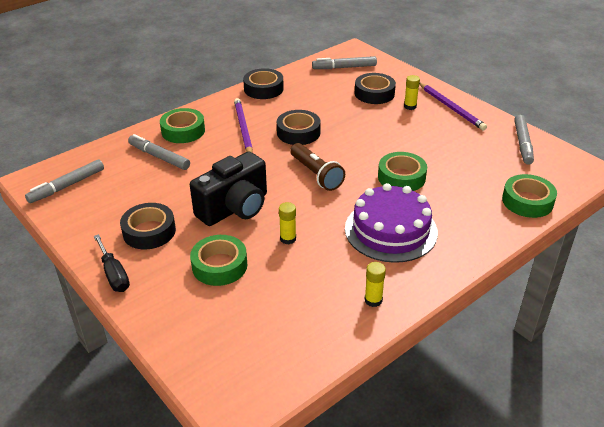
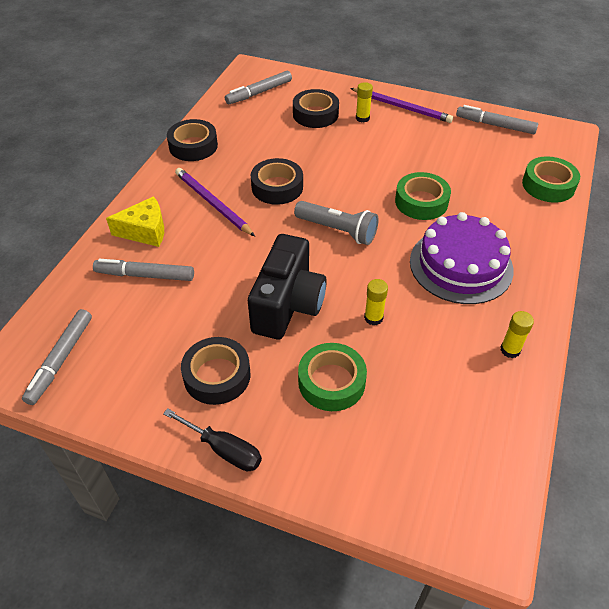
camera: 30 degrees left, 10 degrees up
(183, 131) = (145, 231): green tape -> yellow cheese
(316, 174) = (337, 230): brown flashlight -> grey flashlight
(523, 144) = (495, 125): grey marker -> grey marker turned 135 degrees clockwise

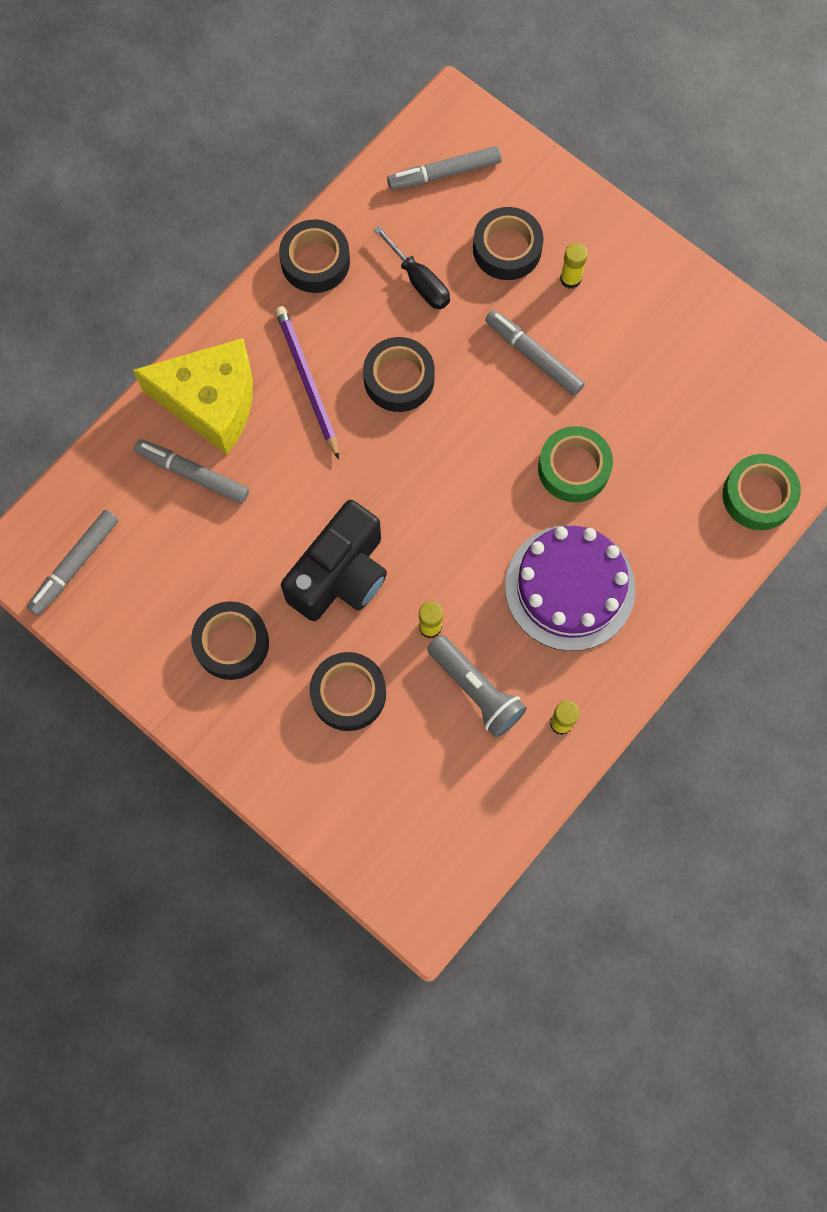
camera: 20 degrees right, 25 degrees up
(145, 231) = (211, 402): yellow cheese -> yellow cheese, size x1.65
(224, 449) = (211, 733): black screwdriver -> black screwdriver (419, 282)
(331, 382) = (348, 694): green tape -> black tape
(337, 230) = (445, 481): grey flashlight -> grey flashlight (476, 691)
(401, 107) = (638, 273): purple pencil -> none
(495, 125) = (753, 356): grey marker -> grey marker (533, 356)

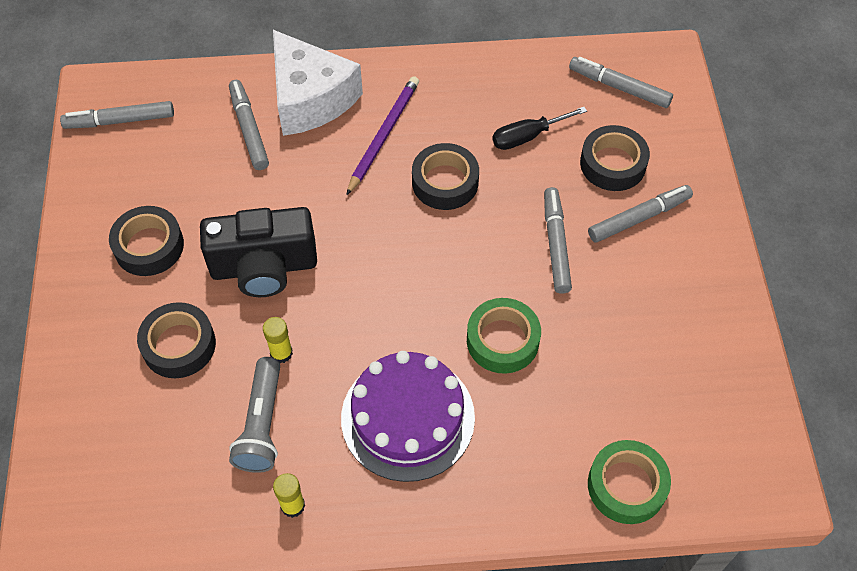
camera: 45 degrees right, 15 degrees down
(211, 402) = (310, 98): yellow cheese -> white cheese
(315, 261) = (471, 72): black tape -> none
(419, 282) = (527, 136): black screwdriver -> black screwdriver turned 60 degrees clockwise
(570, 279) = (639, 218): yellow glue stick -> grey marker

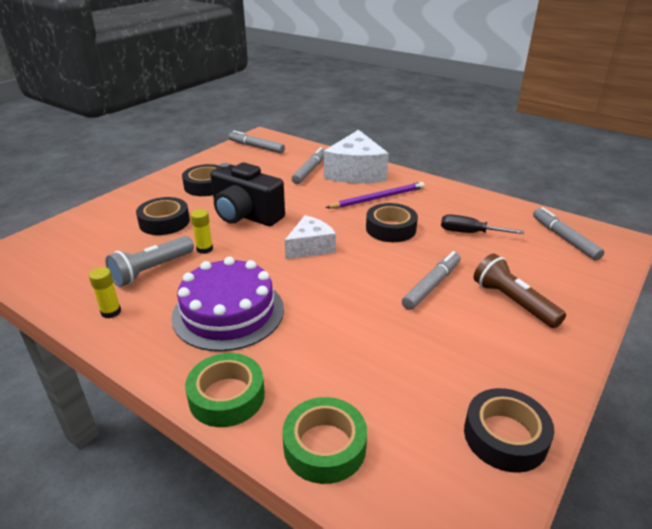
camera: 40 degrees right, 25 degrees down
(391, 270) = (310, 247): none -> white cheese
(502, 340) = (336, 310): green tape -> green tape (227, 396)
(613, 164) = (520, 268): black tape -> black tape (505, 436)
(639, 218) = (513, 302): grey marker -> brown flashlight

